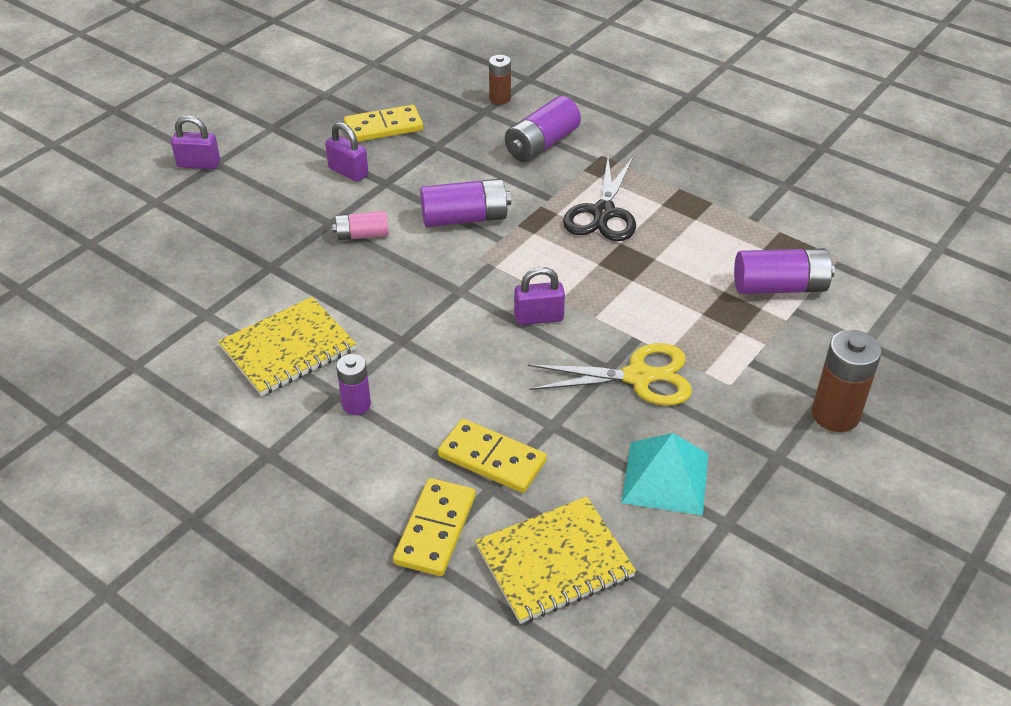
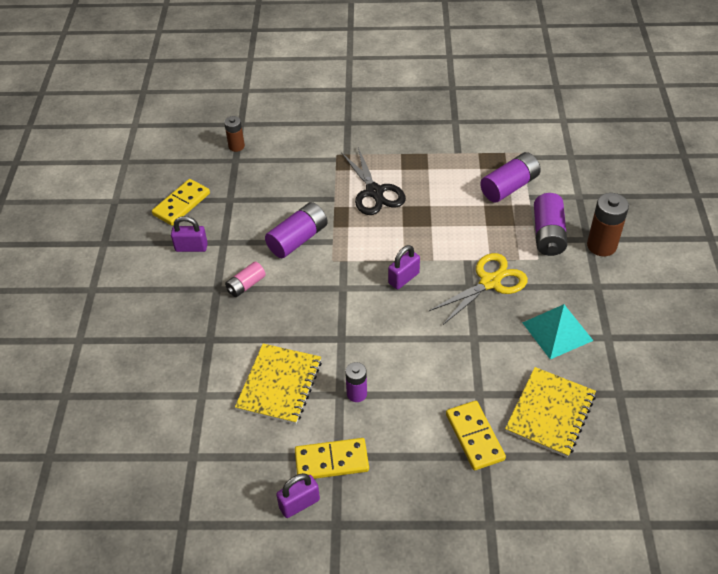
camera: 35 degrees left, 5 degrees up
(199, 164) = (80, 297): purple padlock -> purple padlock (299, 503)
(492, 459) = (463, 377): yellow domino -> yellow domino (331, 461)
(541, 144) = (294, 165): purple battery -> purple battery (548, 234)

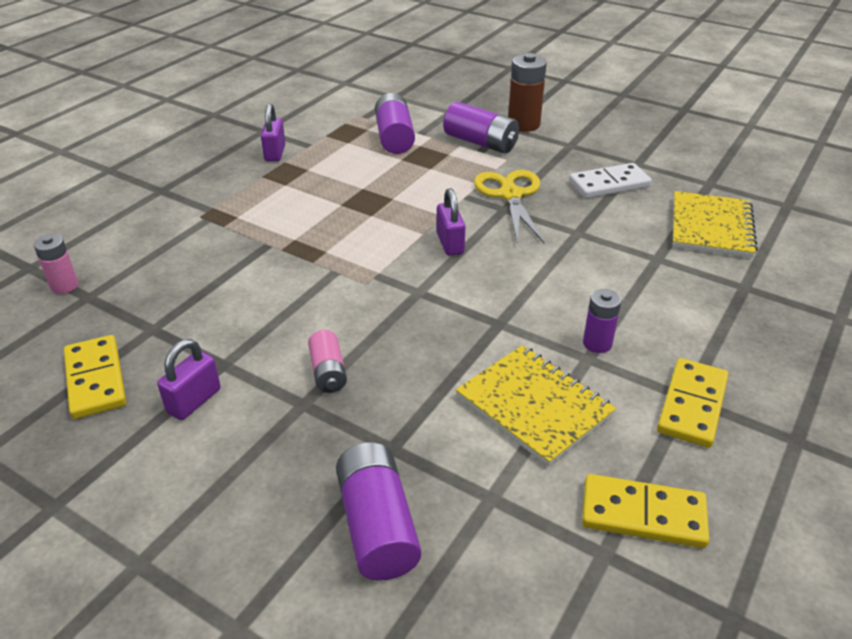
camera: 60 degrees left, 10 degrees down
(236, 146) = (64, 286): brown battery -> pink battery
(298, 239) = (300, 296): purple battery -> purple battery (377, 525)
(299, 503) = (749, 463): purple padlock -> purple padlock (275, 153)
(374, 192) = (296, 213): black scissors -> none
(475, 437) = (715, 283): yellow domino -> yellow domino (643, 514)
(550, 413) = (711, 227): yellow notebook -> yellow notebook turned 45 degrees clockwise
(557, 331) = (609, 184): turquoise pyramid -> white domino

